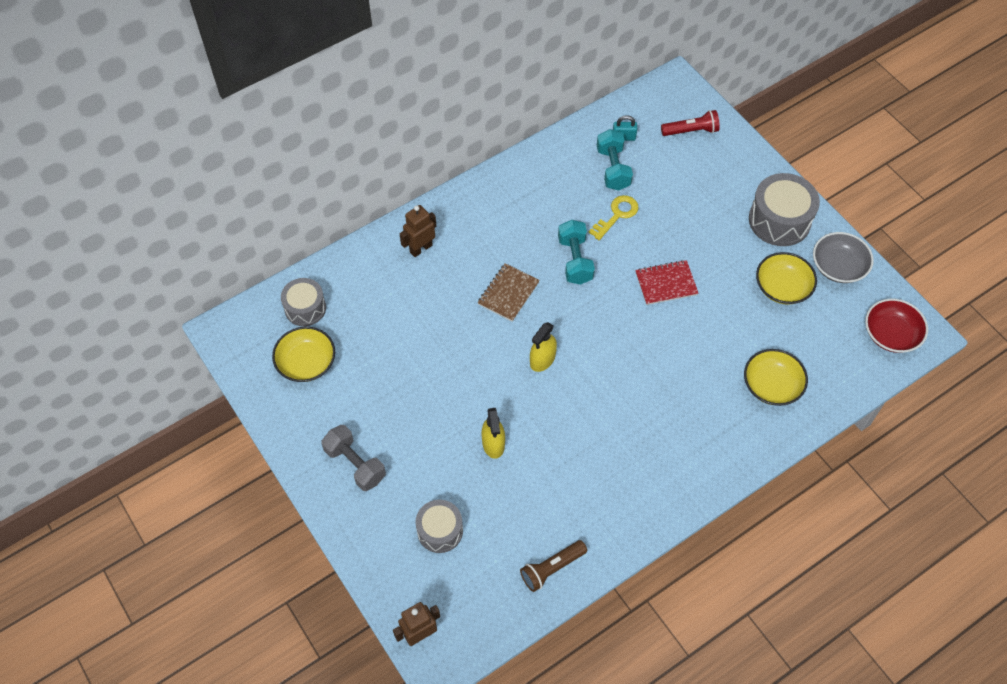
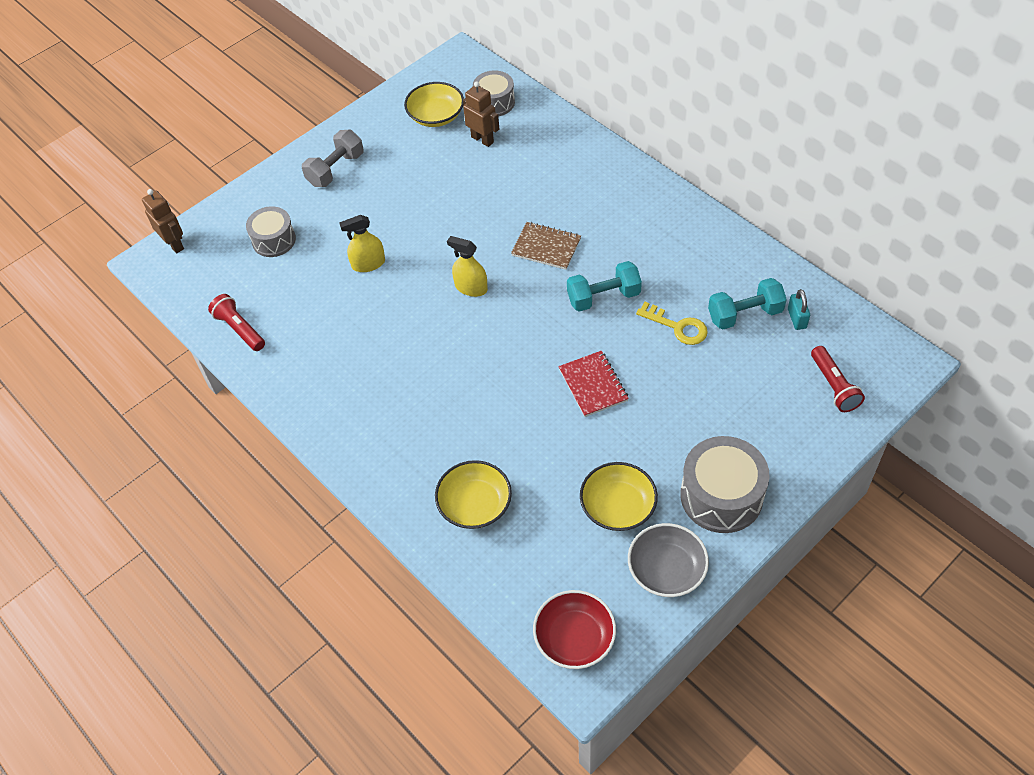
camera: 85 degrees right, 5 degrees down
(421, 248) = (584, 169): brown robot -> brown robot (482, 139)
(551, 568) = (239, 329): brown flashlight -> red flashlight

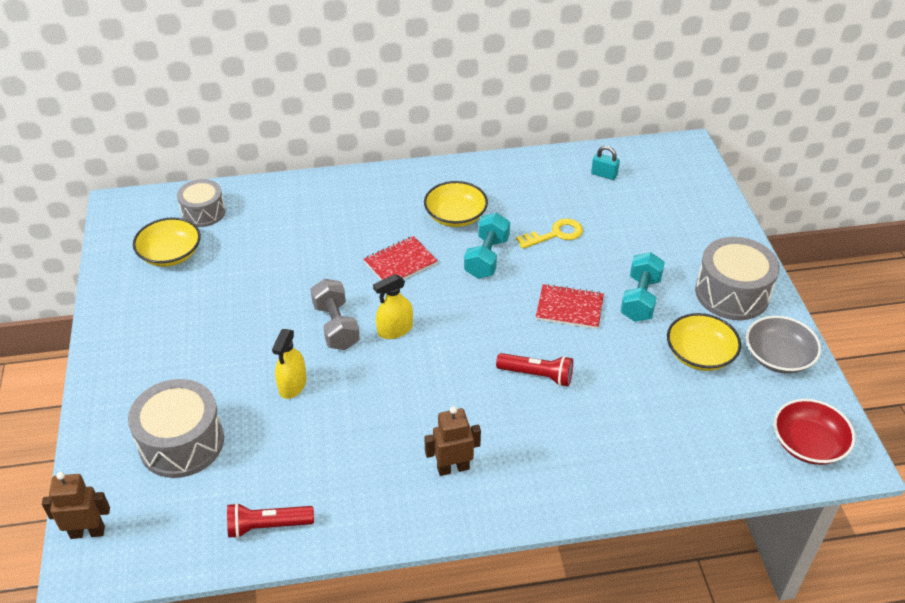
camera: 60 degrees left, 10 degrees down
(274, 240) = (181, 442): grey drum -> grey drum, size x1.57
(336, 169) = (148, 352): grey dumbbell -> grey dumbbell (336, 326)
(475, 504) = (631, 443): yellow bowl -> yellow bowl (455, 216)
(482, 139) = (236, 240): brown robot -> brown robot (453, 468)
(546, 247) = (400, 263): brown notebook -> red notebook
(744, 314) = (576, 196): turquoise dumbbell -> turquoise dumbbell (640, 299)
(833, 386) = (679, 190): red flashlight -> red flashlight (537, 375)

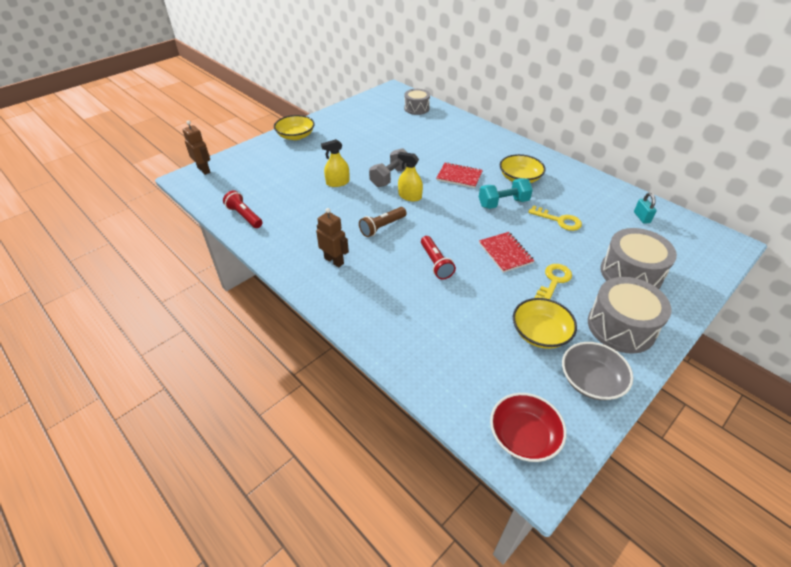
camera: 55 degrees right, 0 degrees up
(170, 254) = (380, 113): yellow bowl -> yellow bowl (295, 136)
(181, 442) = (273, 169): grey drum -> grey drum (630, 273)
(430, 388) = (382, 227): none -> brown flashlight
(640, 299) = (554, 281): turquoise dumbbell -> yellow key

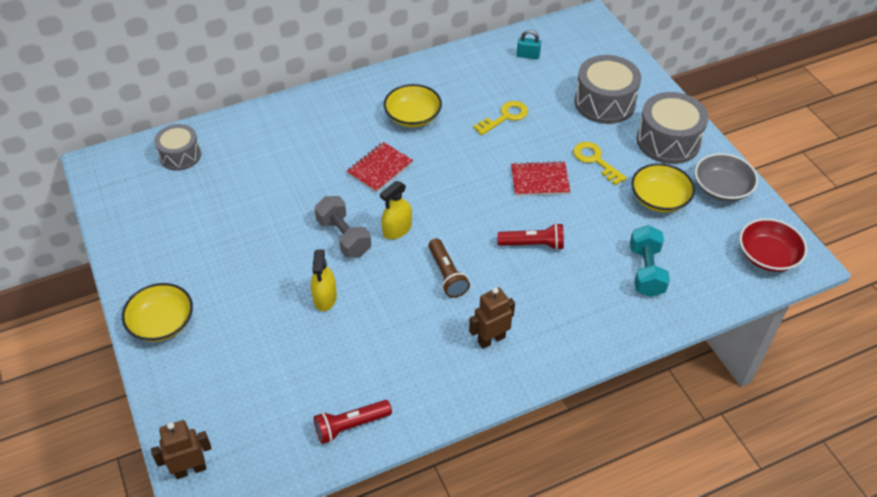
camera: 70 degrees left, 5 degrees up
(503, 203) = (454, 149): turquoise dumbbell -> turquoise dumbbell (646, 271)

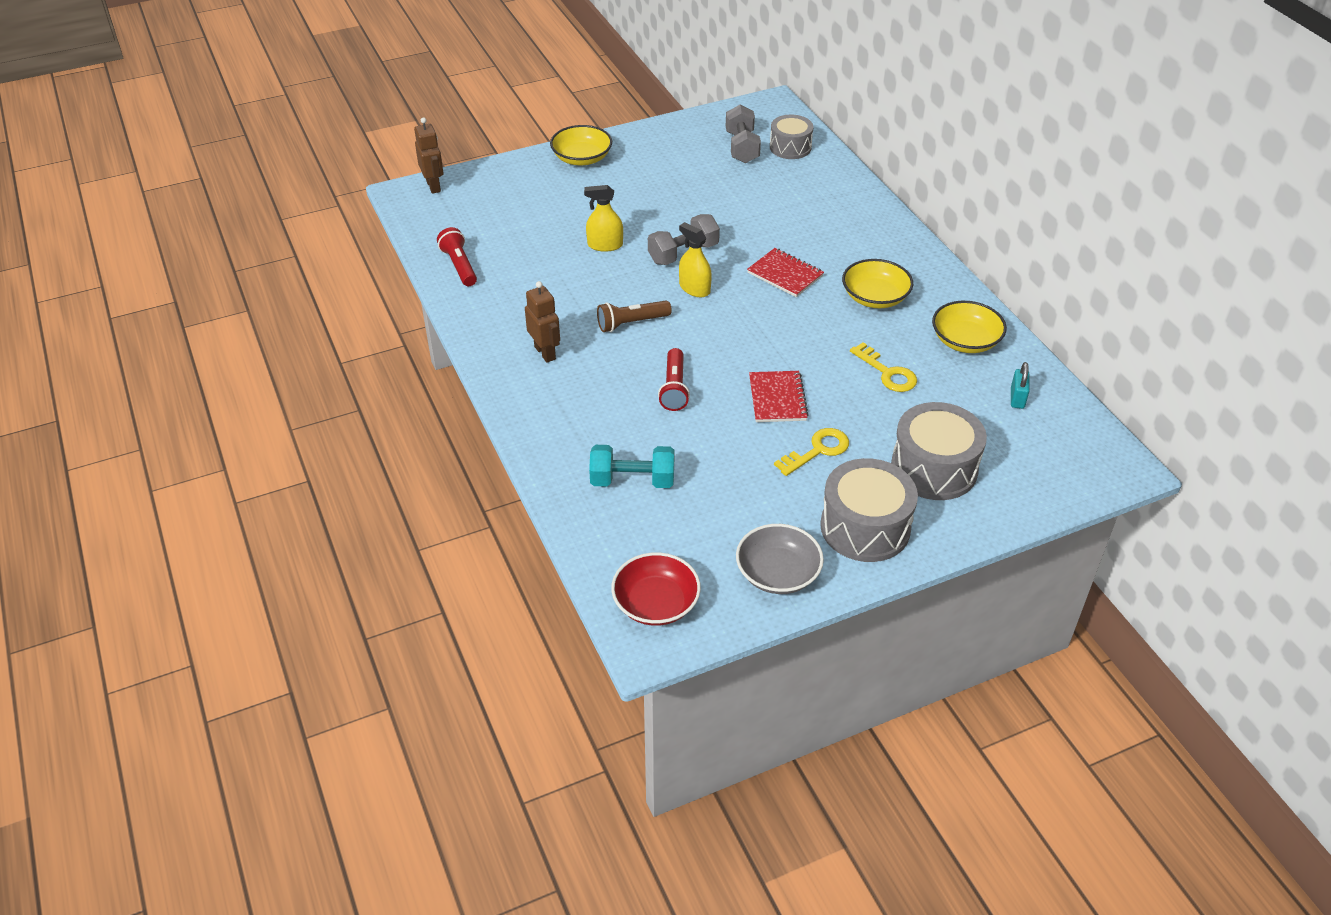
camera: 90 degrees right, 5 degrees down
(172, 190) = (742, 147): none -> grey dumbbell
(659, 199) = (753, 506): yellow bowl -> yellow bowl (965, 341)

